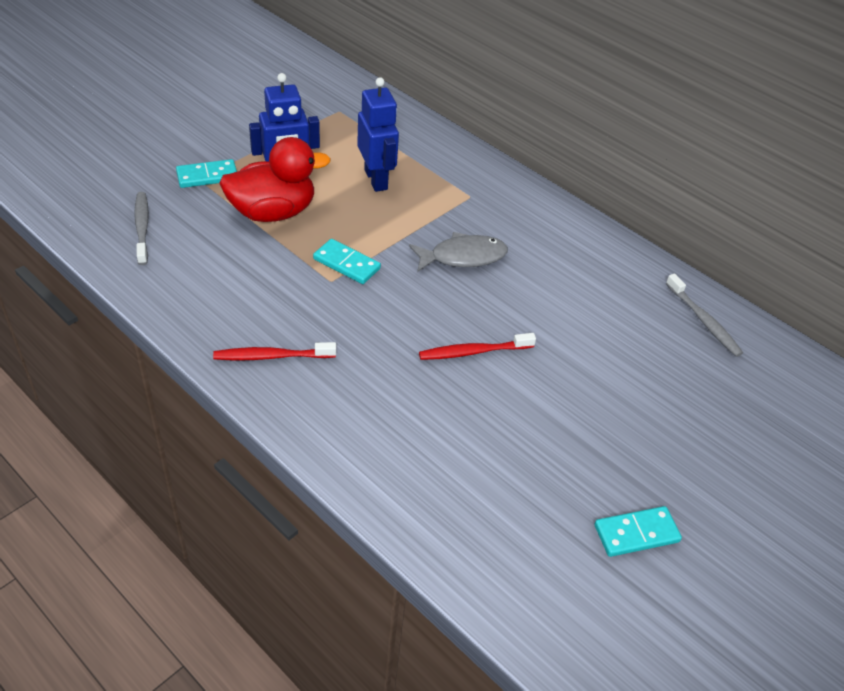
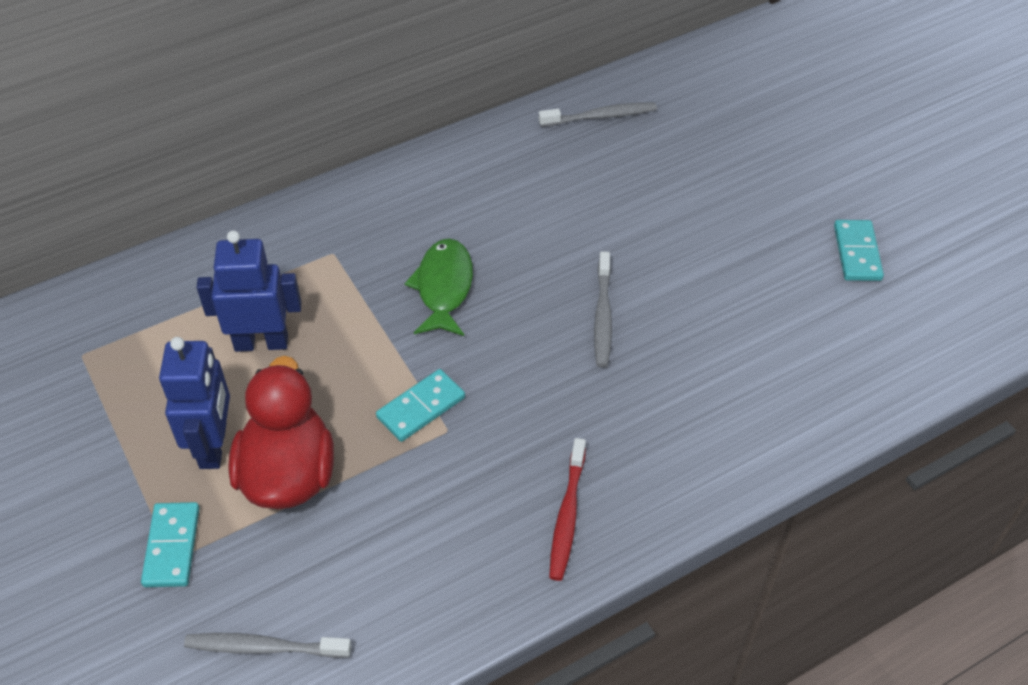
camera: 70 degrees left, 5 degrees up
(463, 257) = (443, 287): grey fish -> green fish
(473, 352) = (603, 316): red toothbrush -> grey toothbrush

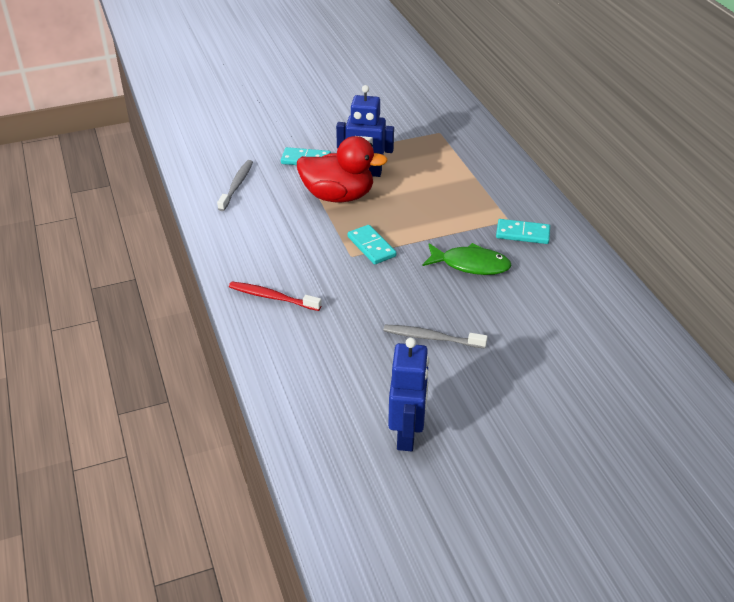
camera: 100 degrees right, 10 degrees down
(261, 342) = (436, 190): blue robot -> blue robot (407, 434)
(600, 116) = (660, 372): grey toothbrush -> none
(857, 253) = (478, 516): turquoise domino -> turquoise domino (522, 234)

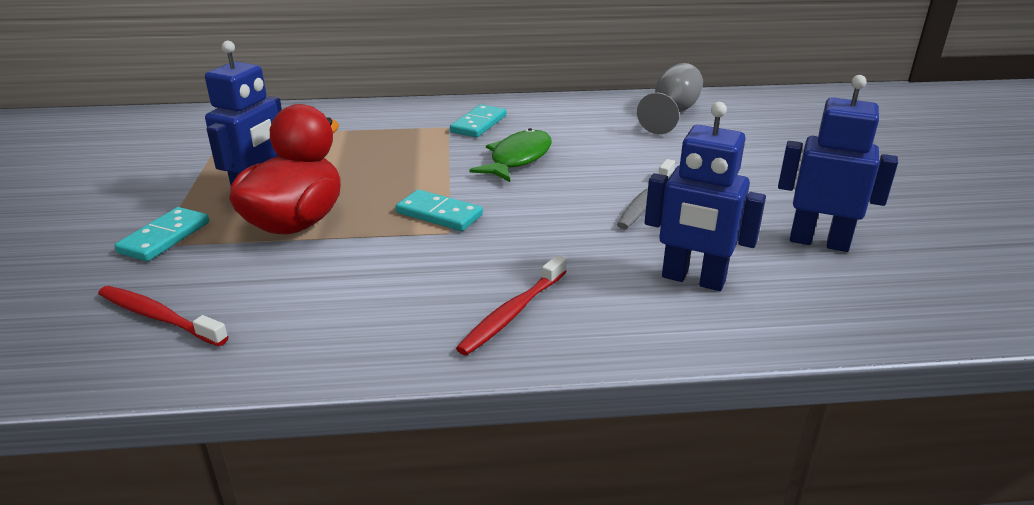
camera: 75 degrees left, 10 degrees down
(237, 185) = (159, 317): grey toothbrush -> red toothbrush
(331, 368) = (693, 279): none -> blue robot
(371, 246) = (439, 214): turquoise domino -> turquoise domino turned 45 degrees clockwise
(619, 340) = (672, 113): none -> grey goblet

